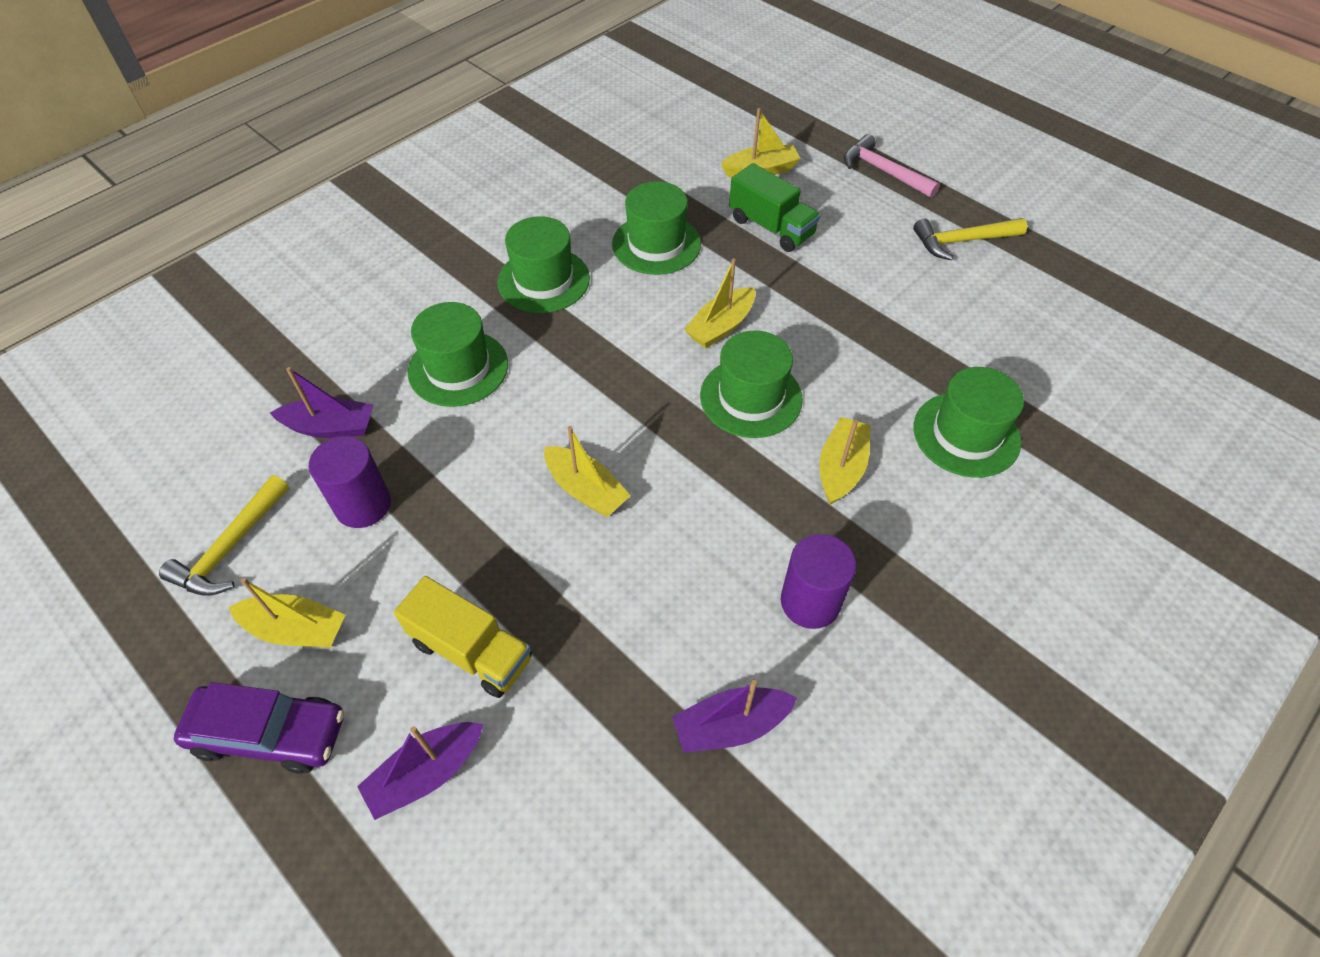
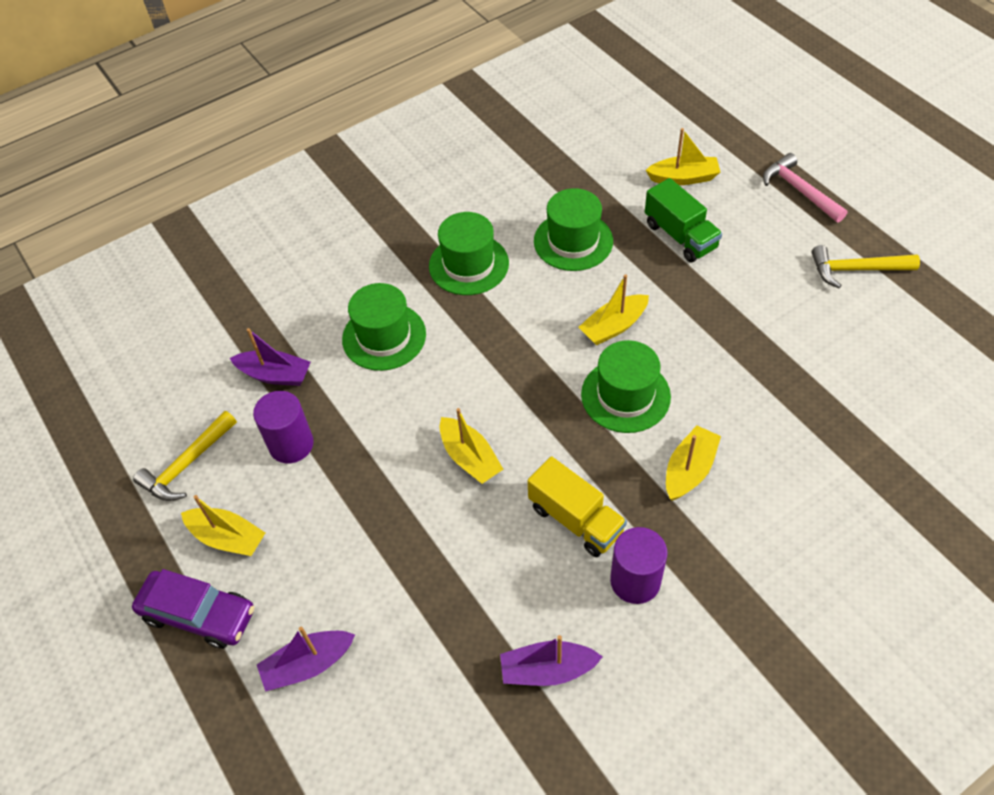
camera: 15 degrees right, 0 degrees up
(472, 651) = (357, 576): yellow truck -> yellow truck (575, 519)
(966, 434) = (809, 455): green hat -> none

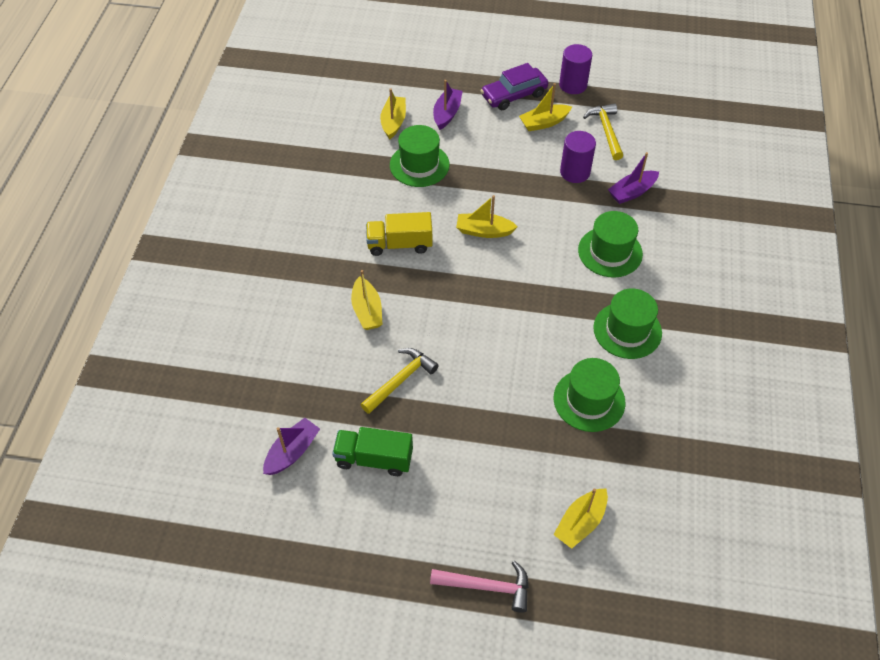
camera: 130 degrees right, 0 degrees up
(547, 670) = (347, 181): purple boat -> purple boat (292, 452)
(613, 326) = (495, 360): yellow boat -> yellow boat (393, 122)
(625, 395) = (442, 324): green hat -> green hat (419, 165)
(635, 581) = (343, 240): purple cylinder -> purple cylinder (573, 85)
(680, 236) = (527, 464): green truck -> green truck (374, 459)
(855, 269) = (384, 538): yellow hammer -> yellow hammer (401, 380)

